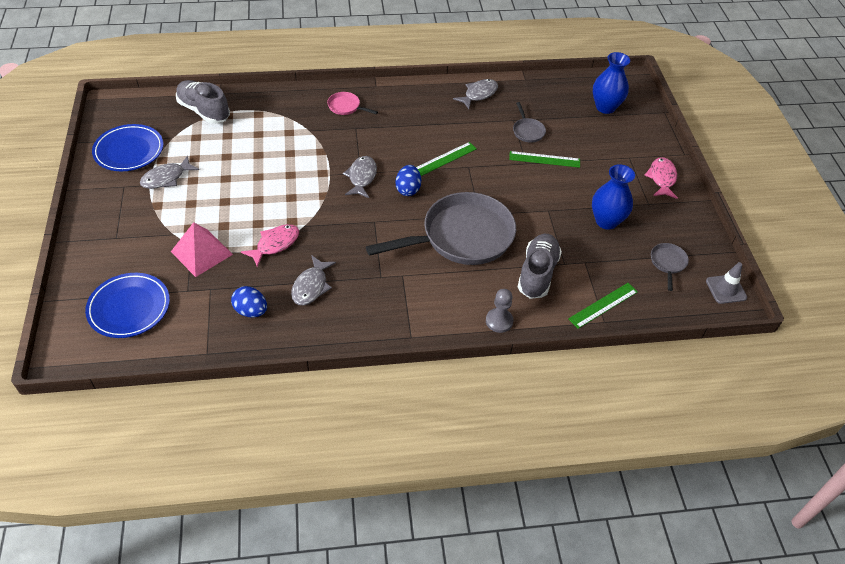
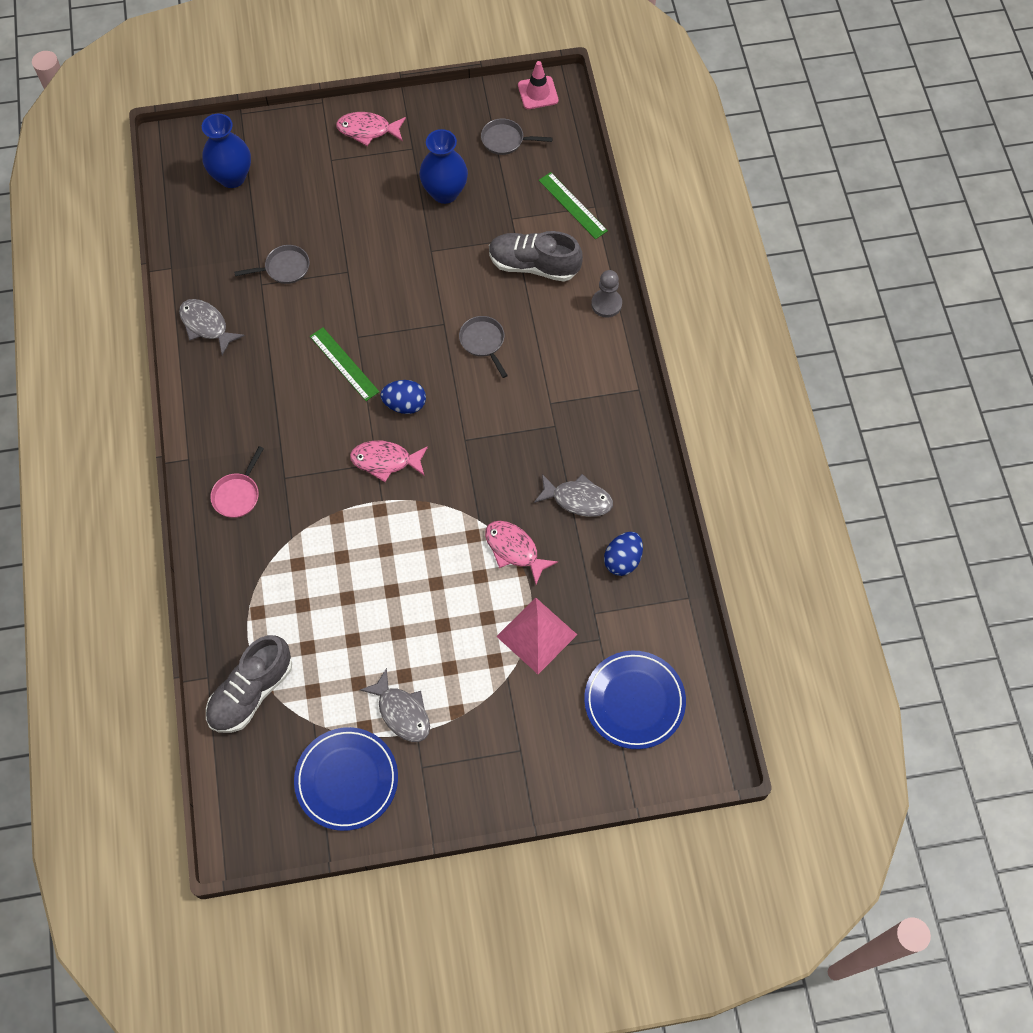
camera: 90 degrees left, 15 degrees up
(361, 177) = (385, 461): grey fish -> pink fish
(462, 237) = (483, 342): grey pan -> grey pan, size x0.41
(544, 159) = (339, 251): green ruler -> none
(726, 289) = (538, 93): grey traffic cone -> pink traffic cone

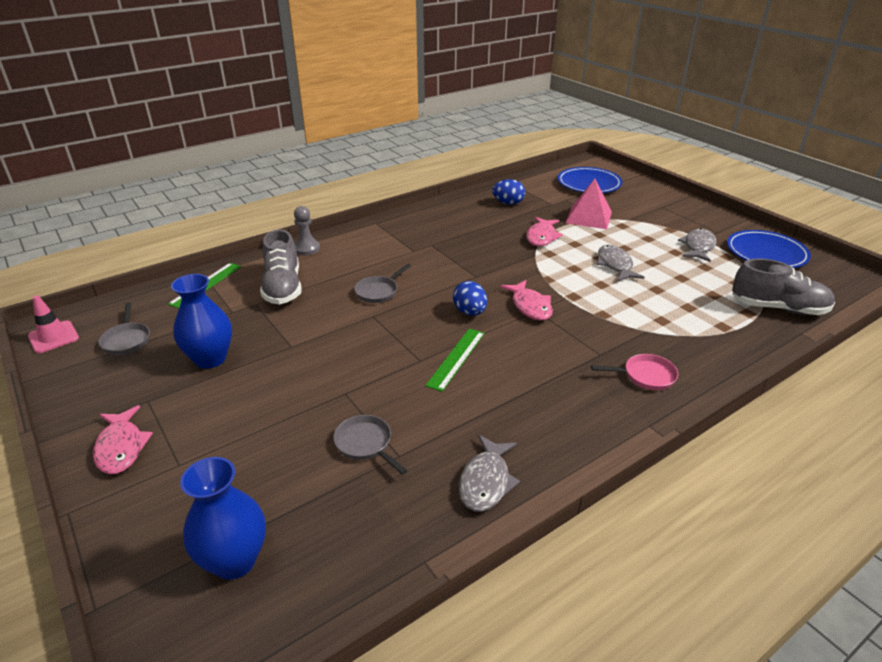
camera: 115 degrees left, 30 degrees down
(578, 499) = (481, 224): grey fish -> grey fish (615, 265)

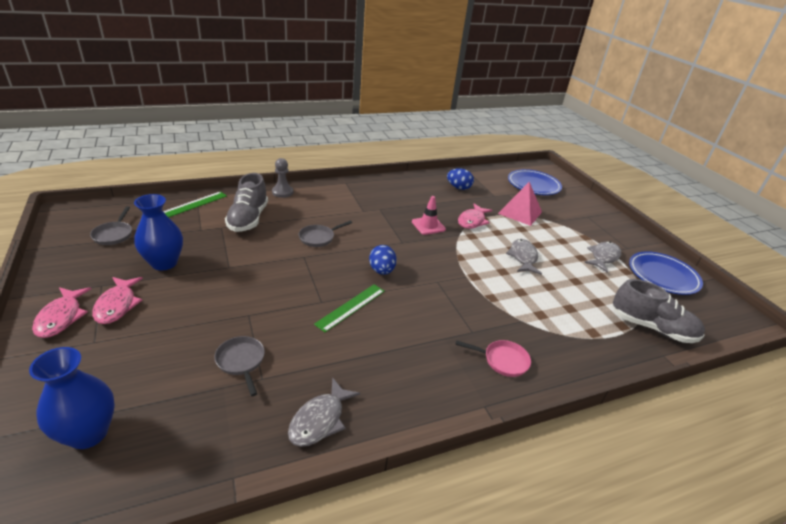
camera: 10 degrees right, 0 degrees up
(53, 337) = (65, 221): pink traffic cone -> pink traffic cone (428, 225)
(530, 306) = (433, 277): pink fish -> pink fish (117, 305)

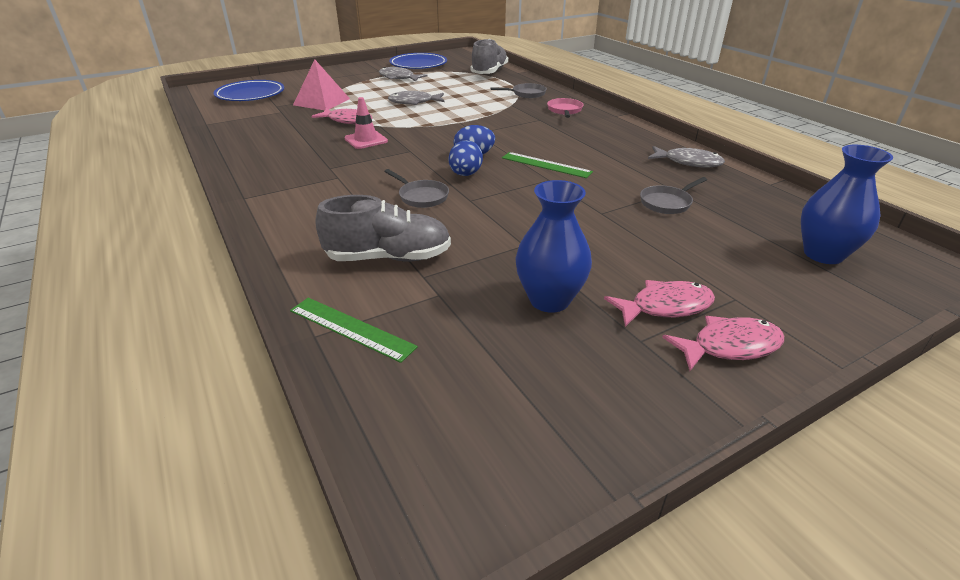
camera: 95 degrees left, 0 degrees up
(114, 234) = (500, 392): grey pan -> grey pan (526, 94)
(282, 192) = (285, 245): grey pawn -> none
(458, 188) = (259, 128): blue egg -> blue egg (465, 174)

